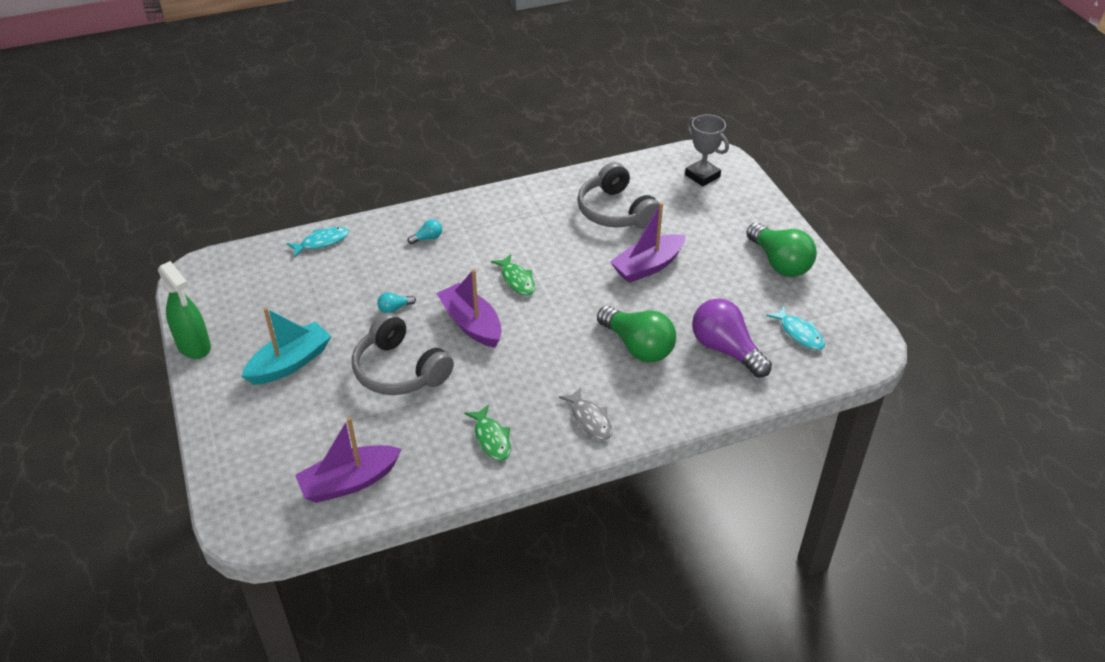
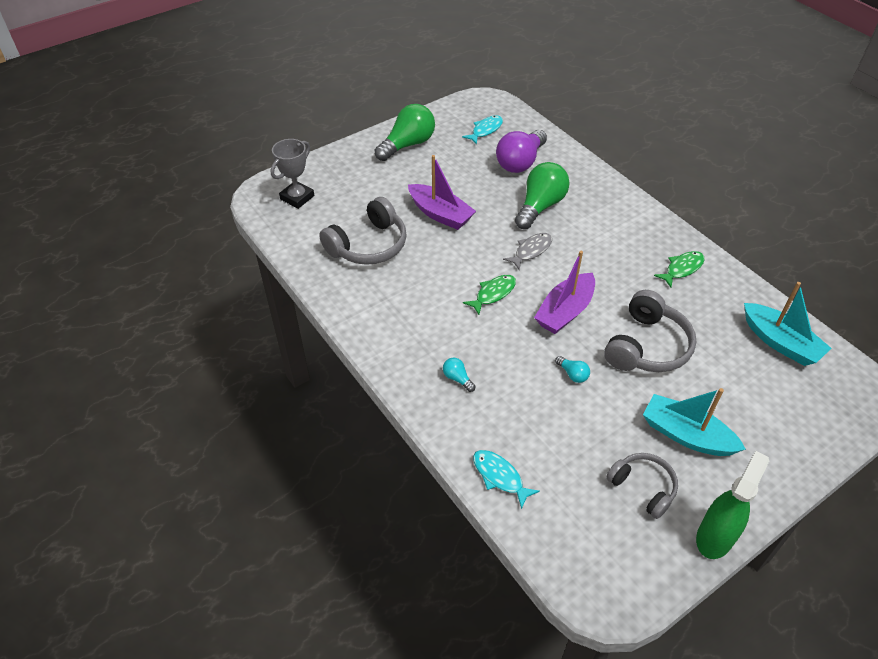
camera: 105 degrees left, 5 degrees up
(261, 318) = (643, 487): none -> grey headphones
(349, 482) = (780, 342): purple boat -> turquoise boat
(590, 419) = (630, 219): grey fish -> grey fish (531, 251)

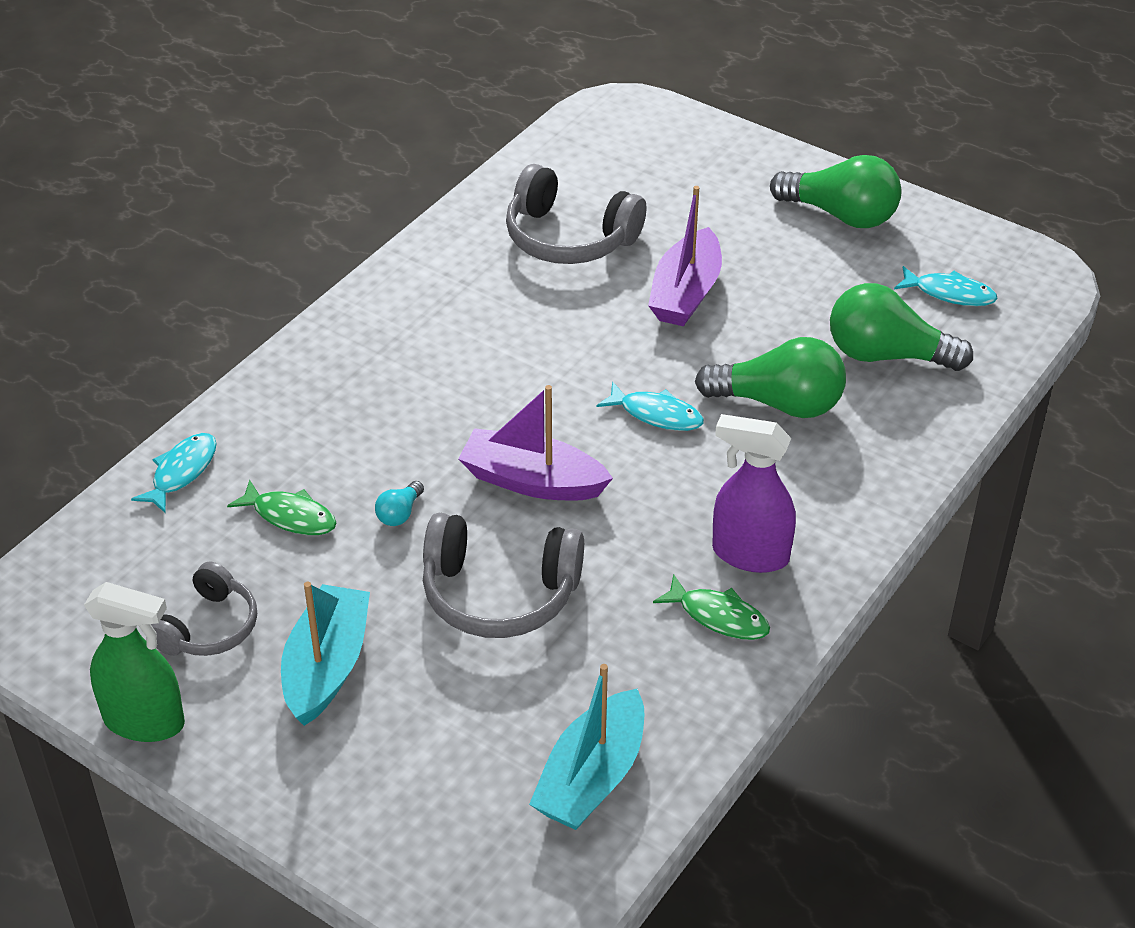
camera: 70 degrees right, 5 degrees down
(297, 197) = (633, 141): grey trophy -> none
(457, 378) = (341, 392): turquoise light bulb -> none
(493, 294) = (532, 392): green fish -> green fish (290, 516)
(520, 162) = (886, 355): purple light bulb -> green light bulb
(531, 251) = (656, 414): grey fish -> turquoise fish
(643, 246) = (749, 554): none -> purple spray bottle

